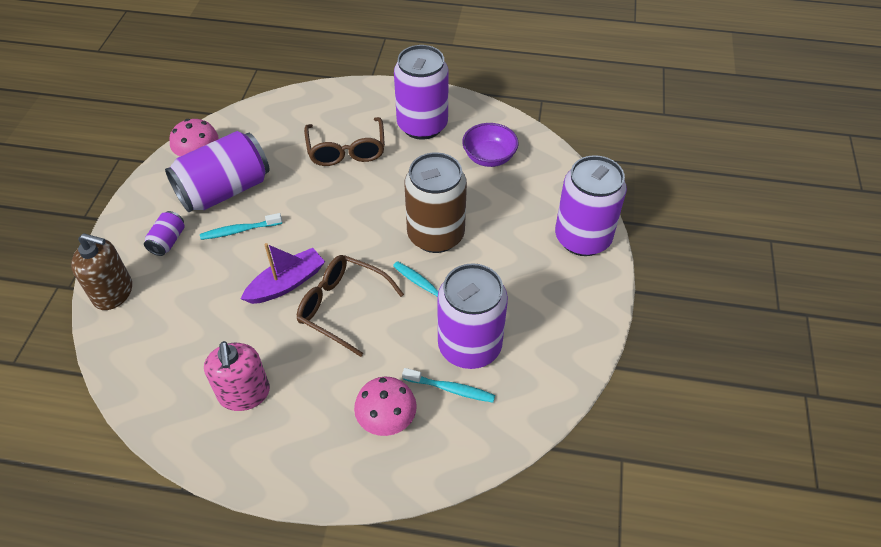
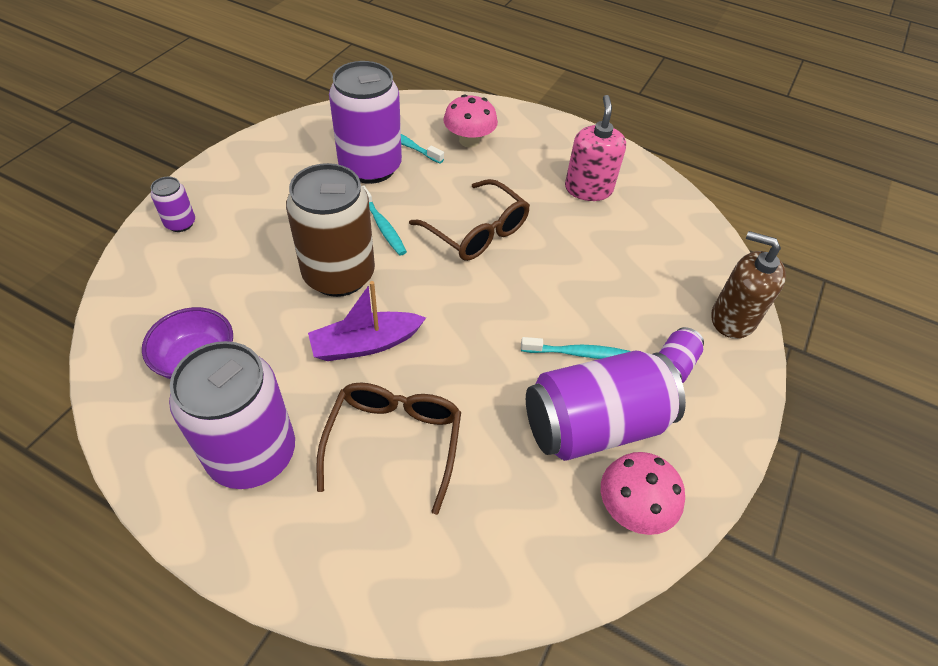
camera: 165 degrees left, 0 degrees up
(286, 283) = (530, 271): purple boat -> purple boat (366, 344)
(582, 238) = (180, 223): purple can -> purple can, size x0.45

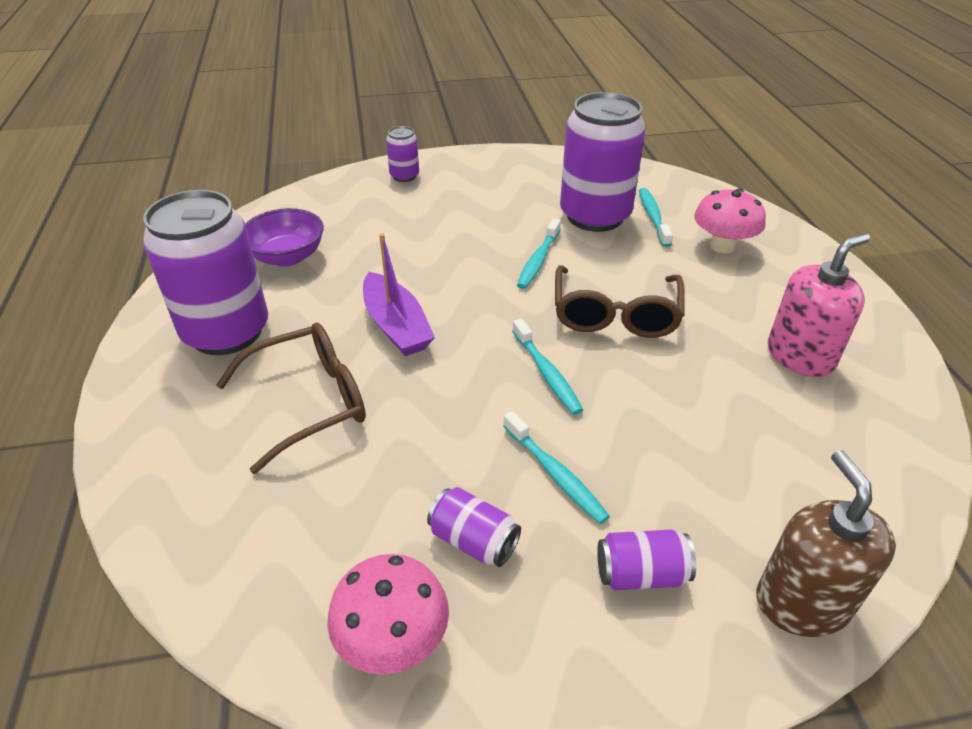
camera: 55 degrees right, 10 degrees down
(339, 275) = (452, 270): brown can -> none
(366, 344) = (396, 326): purple boat -> purple boat turned 150 degrees counterclockwise
(494, 299) = (547, 373): none -> turquoise toothbrush
(594, 424) = (473, 541): purple can -> purple can, size x0.45

